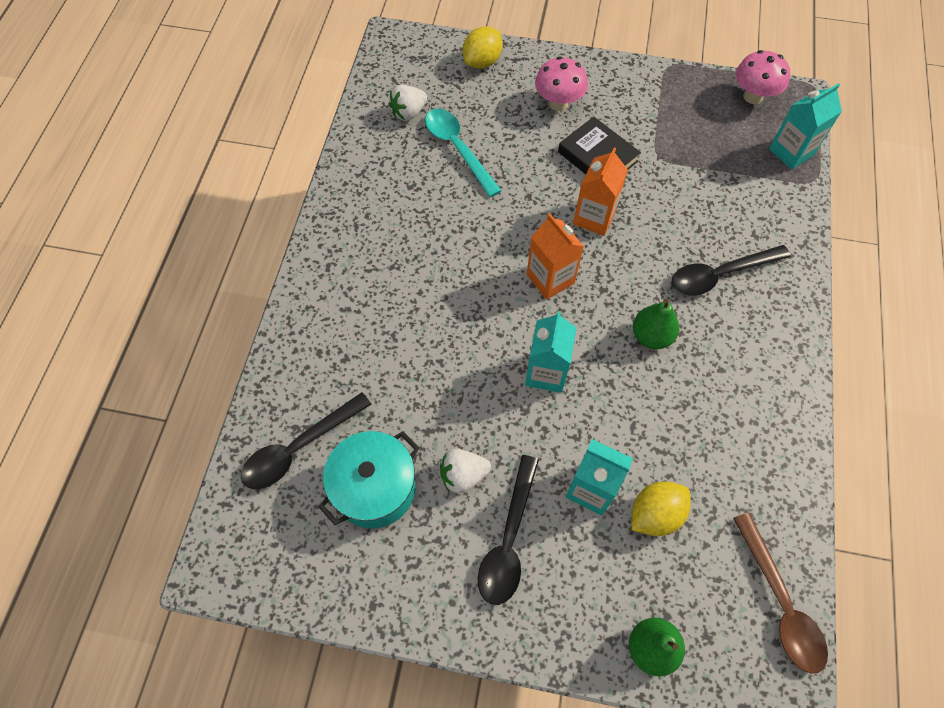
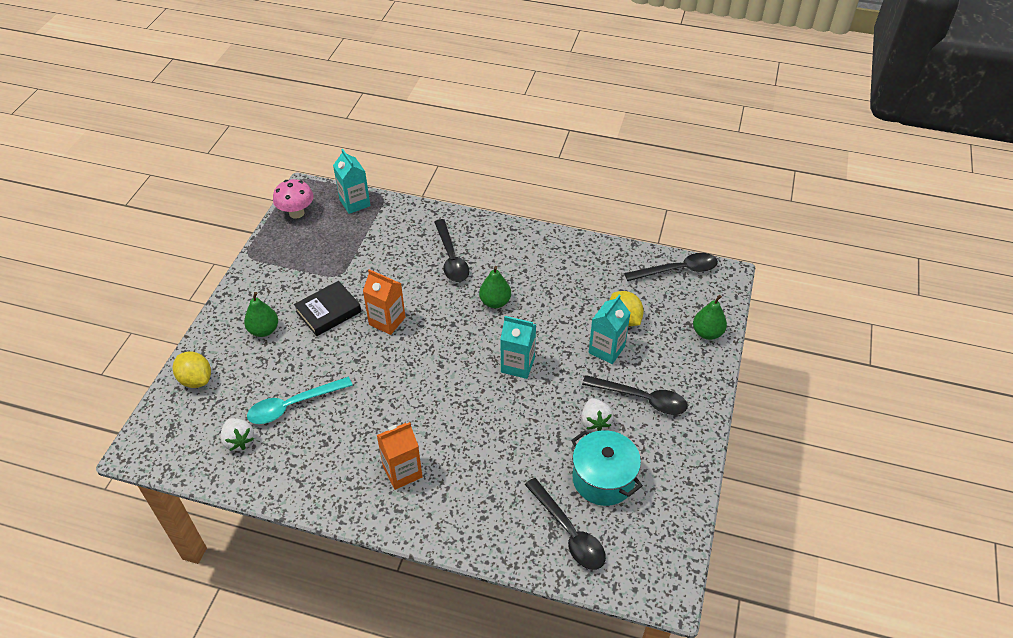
camera: 85 degrees left, 15 degrees down
(550, 279) = (438, 354): orange carton -> orange carton (402, 472)
(558, 103) = (264, 330): pink mushroom -> green pear
(780, 603) = (677, 270): brown spoon -> black spoon

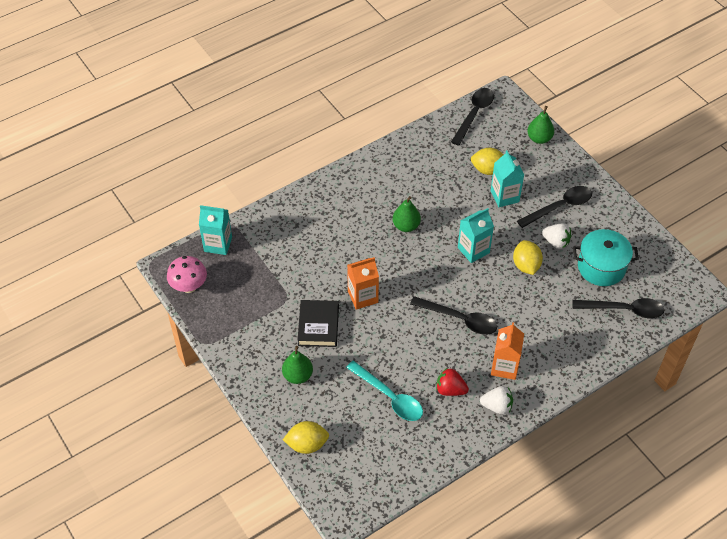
camera: 50 degrees left, 5 degrees up
(239, 441) = (392, 447): white strawberry -> white strawberry (497, 406)
(293, 405) = (389, 397): turquoise spoon -> turquoise spoon turned 60 degrees counterclockwise
(339, 445) = (450, 390): none -> red strawberry
(451, 258) = (338, 223): black spoon -> black spoon (459, 319)
(541, 415) = (526, 265): none -> yellow lemon

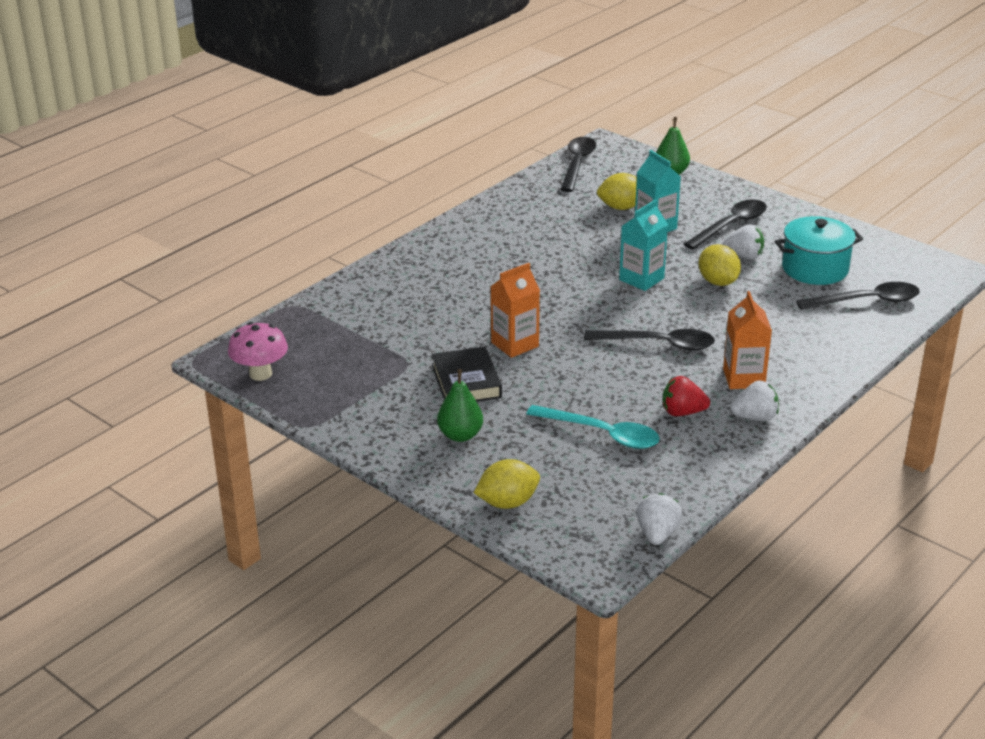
camera: 15 degrees left, 20 degrees down
(218, 244) = (285, 327): turquoise carton -> none
(391, 496) = (657, 534): none -> white strawberry
(406, 226) = (540, 271): green pear -> none

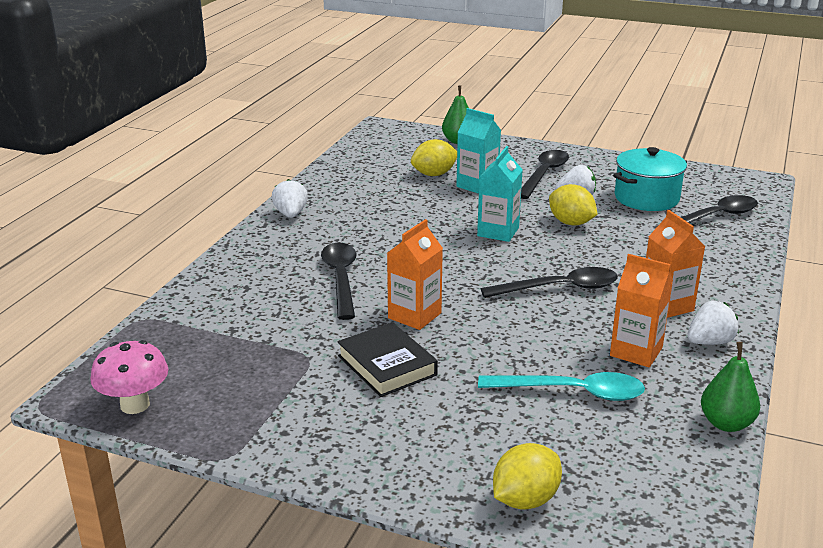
camera: 20 degrees left, 5 degrees down
(460, 435) = (417, 428): green pear -> green pear (726, 423)
(577, 164) = (368, 145): black spoon -> black spoon (341, 279)
(657, 534) = (719, 497): white strawberry -> white strawberry (291, 214)
(682, 412) = (636, 351): red strawberry -> orange carton

